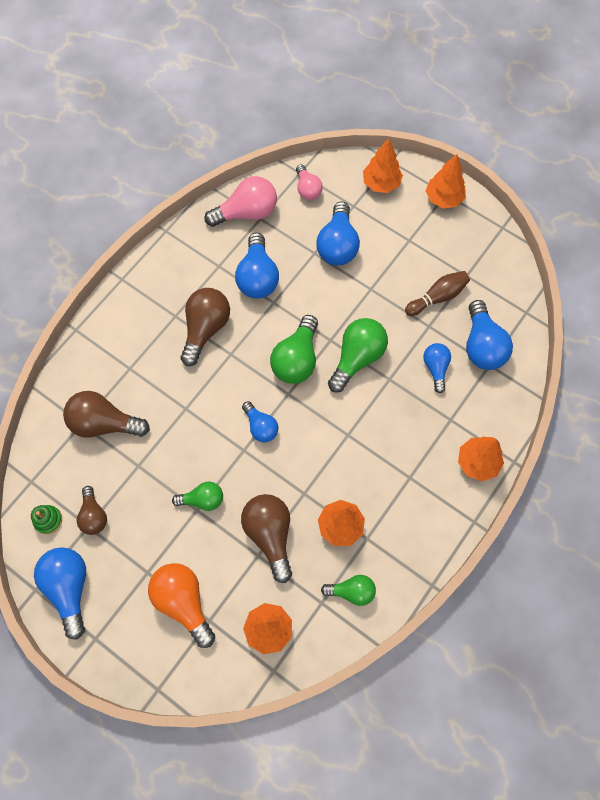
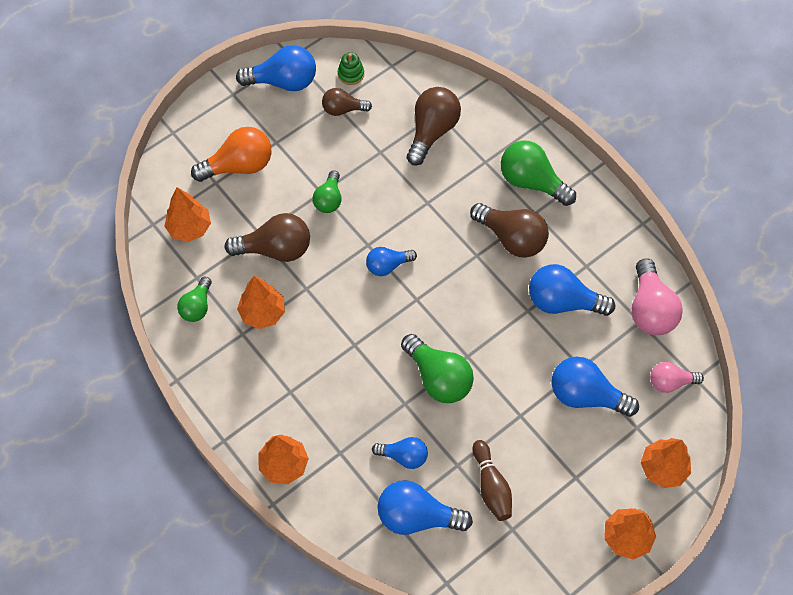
camera: 105 degrees right, 5 degrees down
(296, 359) = (453, 317): green light bulb -> green light bulb (532, 181)

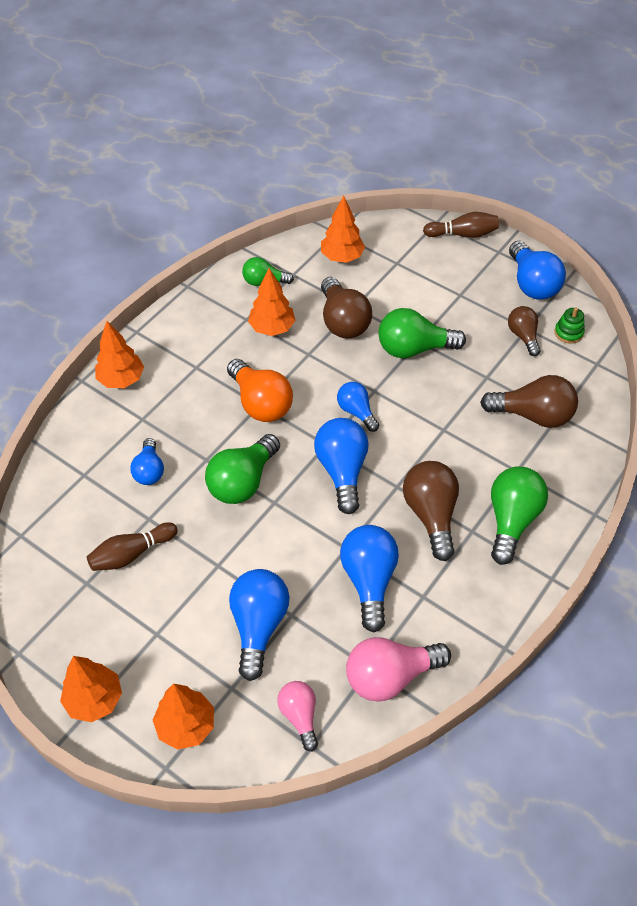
camera: 75 degrees right, 10 degrees down
(198, 116) = (463, 234): none -> brown bowling pin
(239, 166) = (422, 274): orange light bulb -> orange light bulb (260, 403)
(329, 199) = (413, 348): green light bulb -> green light bulb, size x1.65
(417, 516) = (87, 495): blue light bulb -> blue light bulb (342, 471)
(512, 238) = (431, 515): brown light bulb -> brown light bulb turned 150 degrees clockwise

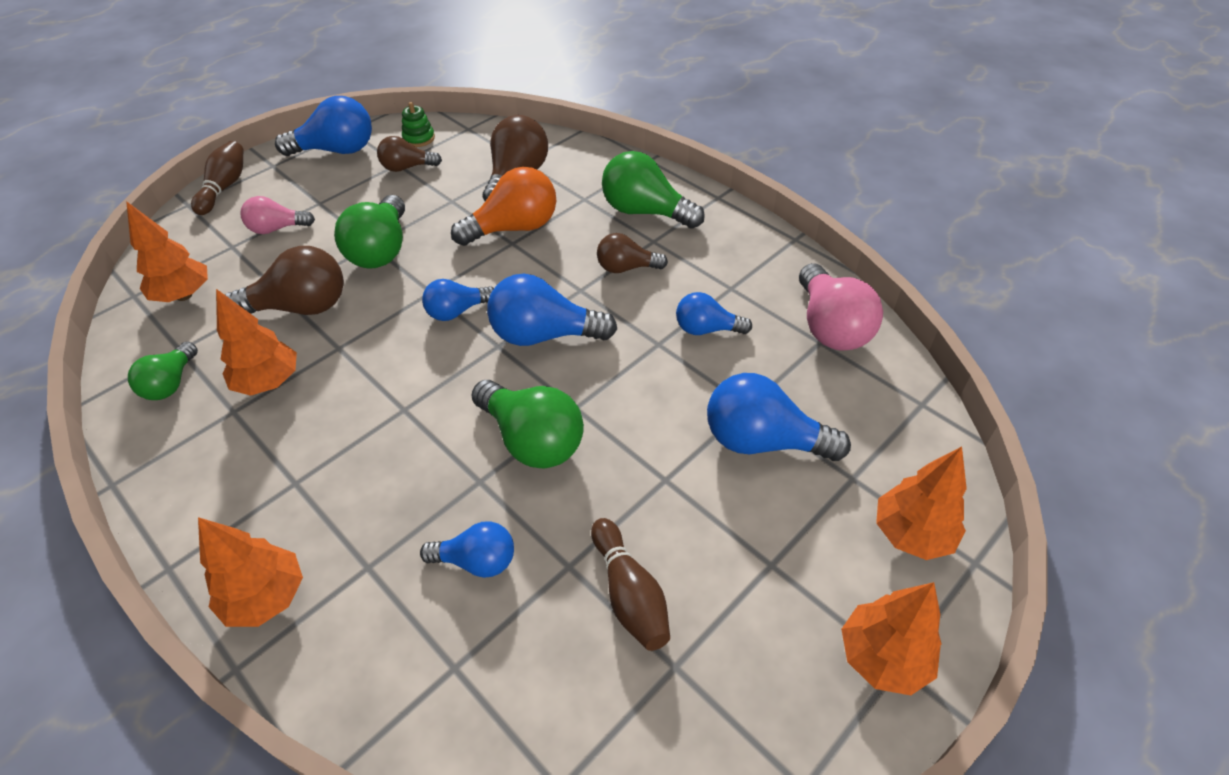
camera: 80 degrees left, 5 degrees down
(260, 403) = (402, 408): orange light bulb -> orange light bulb (514, 228)
(299, 716) = (885, 411): pink light bulb -> pink light bulb (277, 228)
(369, 580) = (706, 329): blue light bulb -> blue light bulb, size x0.61
(431, 515) = (626, 268): brown light bulb -> brown light bulb, size x0.61

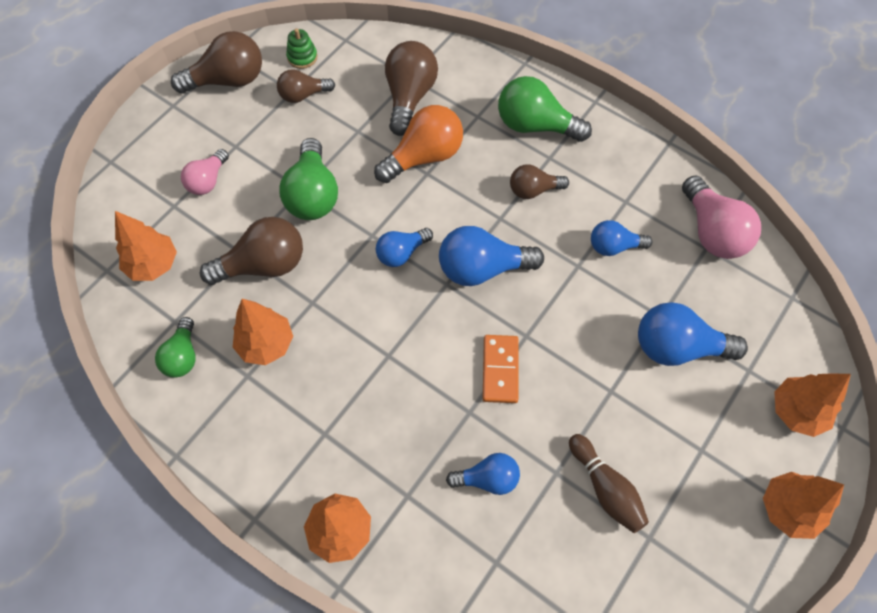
camera: 10 degrees left, 15 degrees up
(225, 187) = (137, 137): brown bowling pin -> none
(277, 228) = (208, 181): pink light bulb -> pink light bulb turned 45 degrees counterclockwise
(337, 150) = (228, 80): blue light bulb -> brown light bulb
(532, 440) = (500, 370): green light bulb -> orange domino

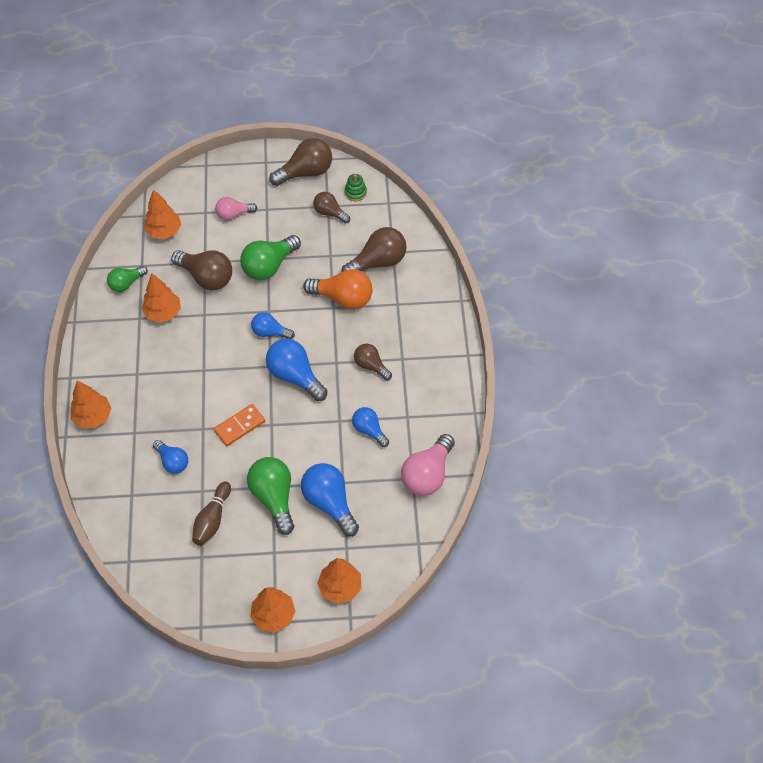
camera: 50 degrees right, 5 degrees down
(228, 80) = (306, 172): brown light bulb -> brown light bulb turned 60 degrees counterclockwise
(535, 125) = (419, 336): green light bulb -> green light bulb (274, 497)

